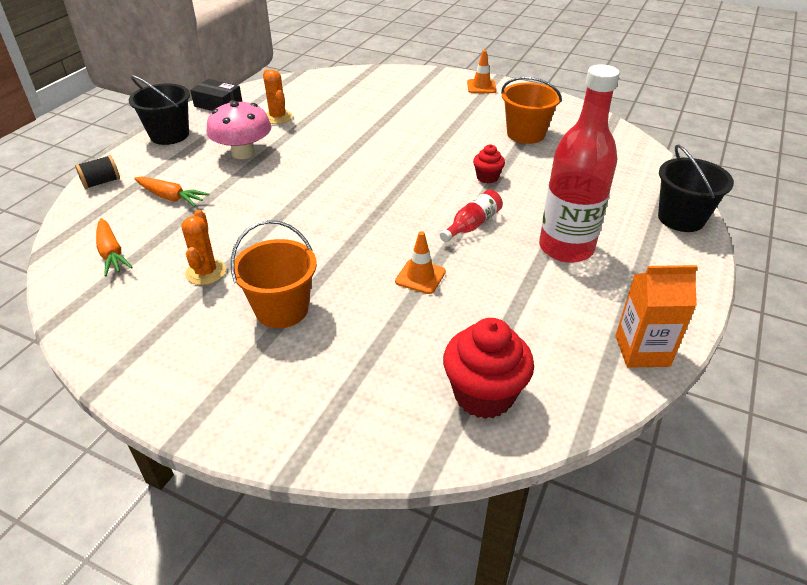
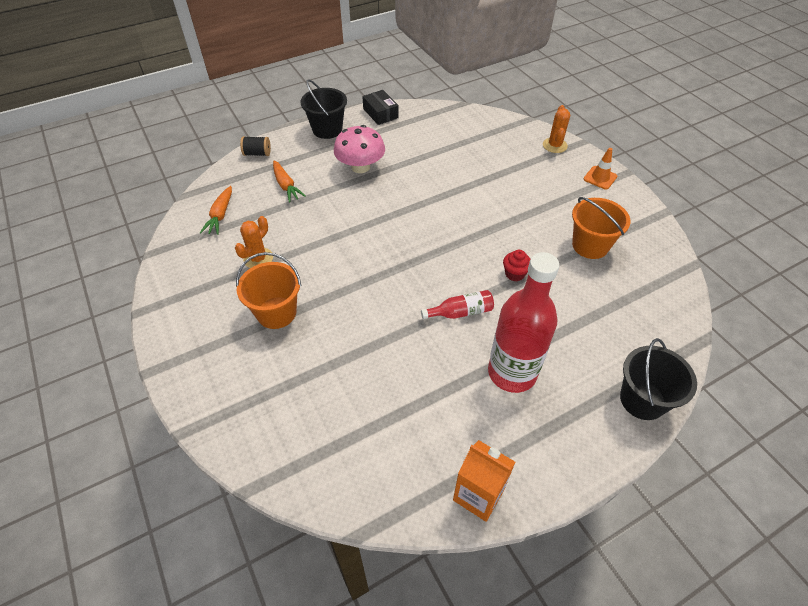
camera: 35 degrees right, 10 degrees up
(278, 117) = (410, 143): orange cactus -> orange cactus (554, 145)
(420, 276) = (382, 337): orange traffic cone -> none
(483, 395) = (336, 455): red cupcake -> none

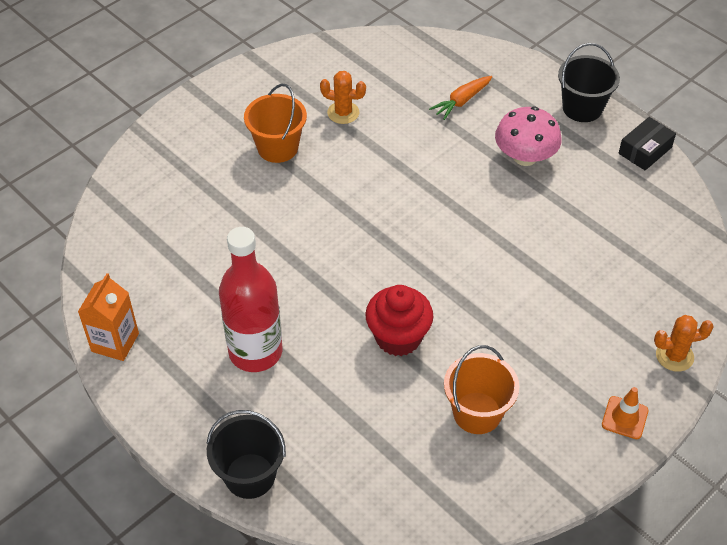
camera: 75 degrees right, 0 degrees up
(220, 215) = (393, 65): orange carrot -> none
(257, 154) = (505, 61): black spool -> none
(461, 312) = (323, 295): red bottle -> none
(514, 274) = (398, 337): red cupcake -> red cupcake, size x1.90

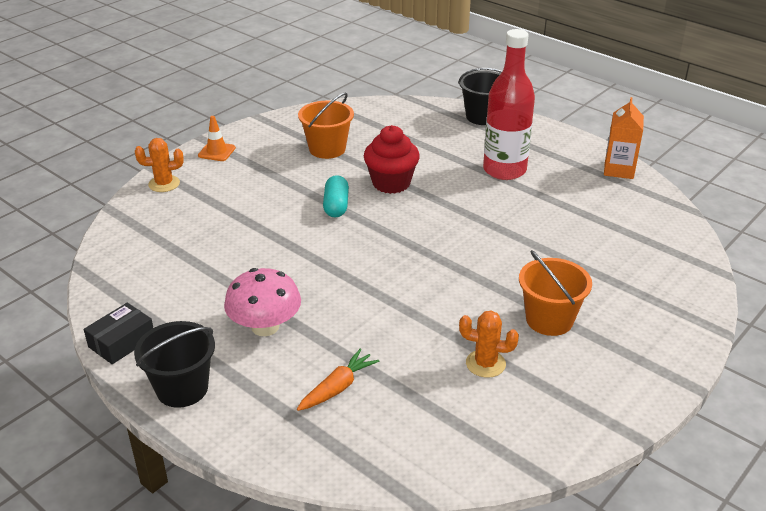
camera: 175 degrees right, 15 degrees down
(464, 303) = (336, 206): none -> turquoise capsule

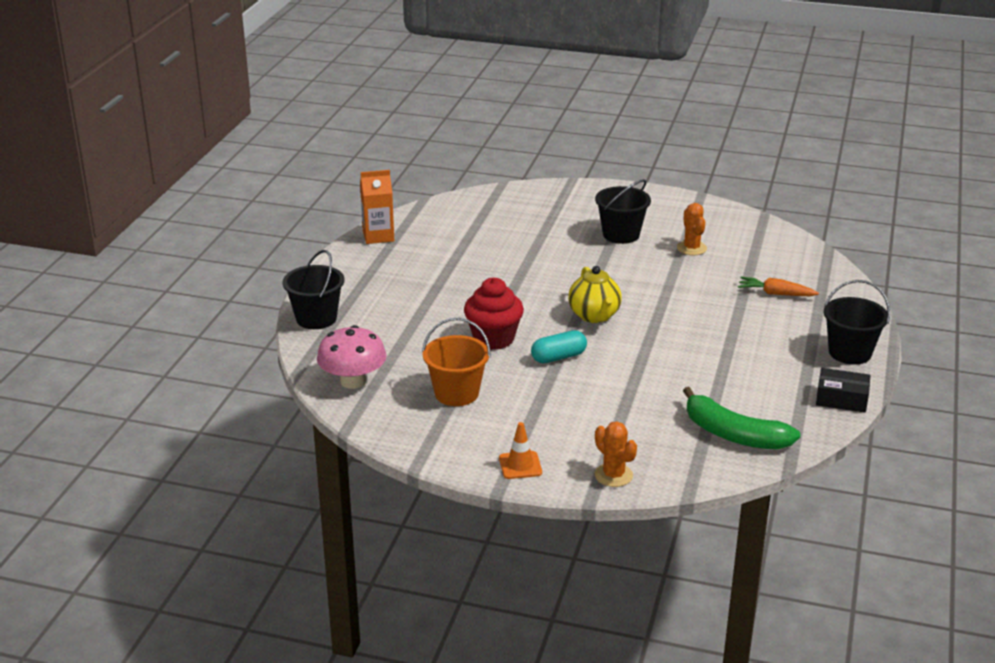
camera: 115 degrees left, 5 degrees down
(146, 255) = (733, 434): none -> green banana
(265, 326) = (751, 340): pink mushroom -> pink mushroom (353, 381)
(387, 245) = (594, 316): none -> yellow teapot
(504, 170) = (421, 287): red bottle -> none
(549, 320) = (621, 234): orange bucket -> black bucket

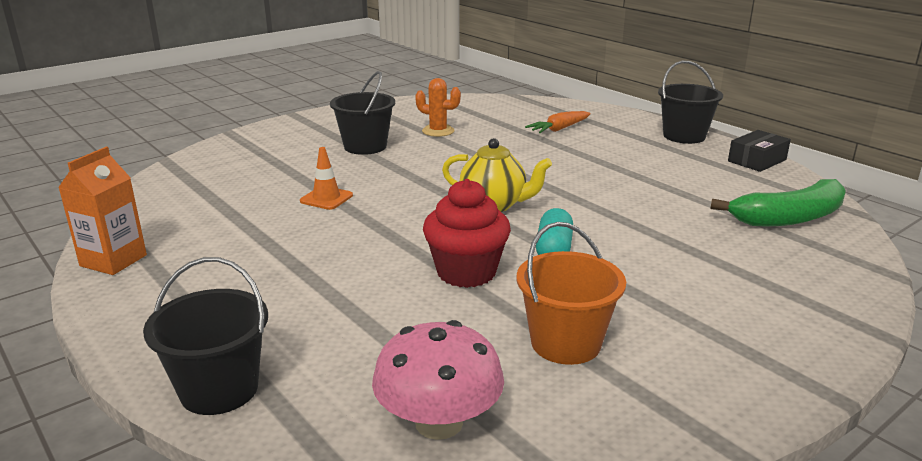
camera: 55 degrees left, 5 degrees down
(520, 465) = (784, 359): orange traffic cone -> orange traffic cone (326, 198)
(613, 475) = (839, 304): orange cactus -> none

